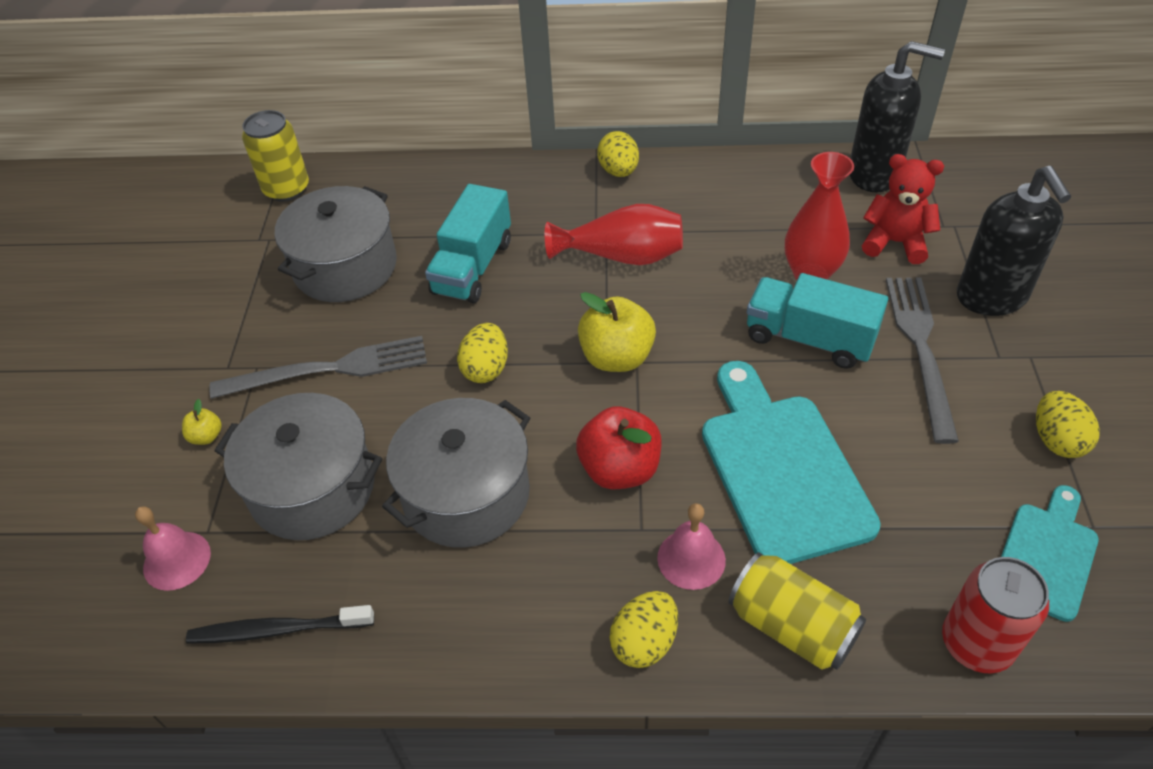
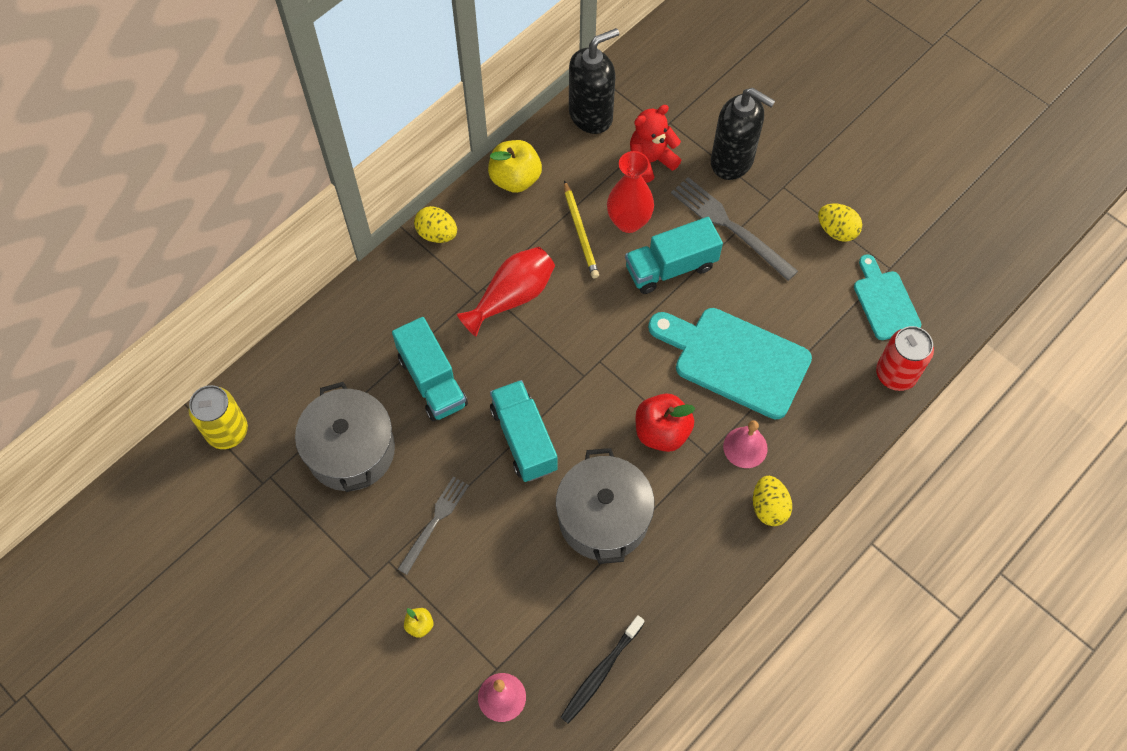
camera: 50 degrees left, 15 degrees up
(312, 488) = (520, 592): grey pot -> none
(329, 369) = (435, 522): grey fork -> grey fork, size x0.65
(486, 369) = (524, 439): yellow egg -> turquoise truck
(616, 357) = (586, 368): yellow apple -> yellow apple (515, 179)
(751, 251) = (580, 232): none -> yellow pencil
(792, 626) = (819, 438): yellow can -> none

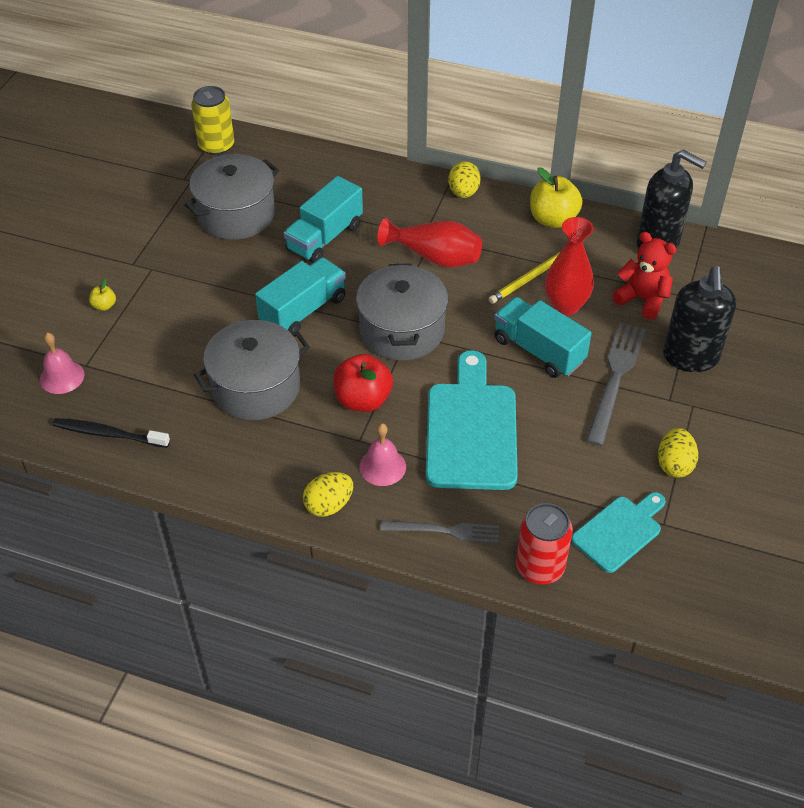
camera: 65 degrees right, 15 degrees down
(435, 522) = (198, 283): grey fork -> grey fork (444, 531)
(592, 365) = (402, 330): none -> grey pot

